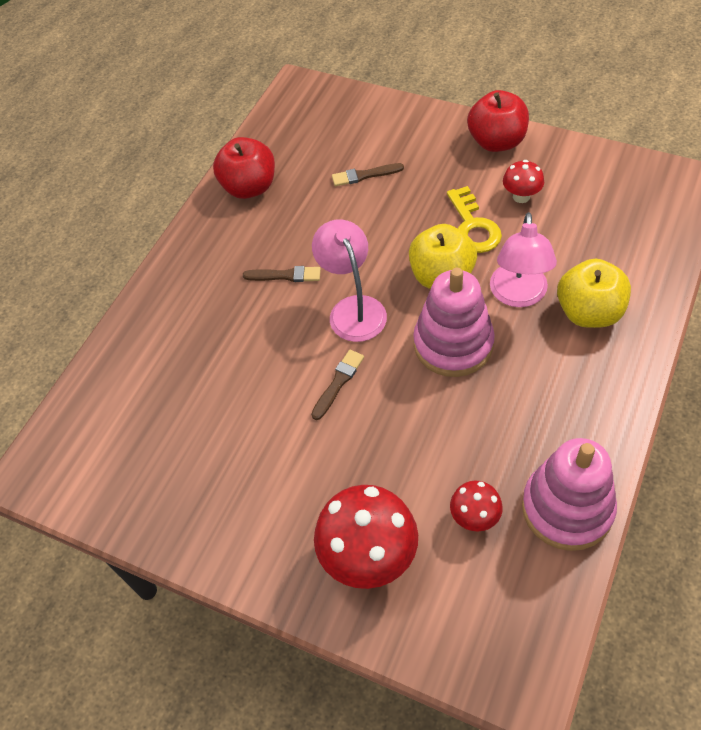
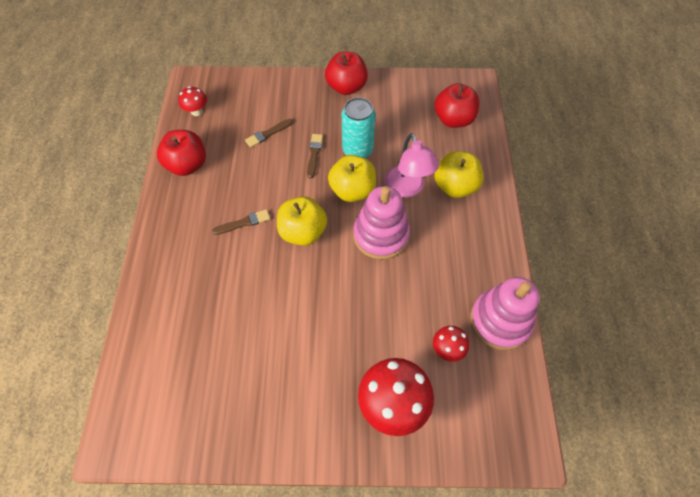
camera: 30 degrees left, 5 degrees up
(338, 383) = (316, 288): brown brush -> brown brush (314, 154)
(353, 309) = (303, 232): pink lamp -> yellow apple
(473, 227) = (357, 150): yellow key -> turquoise can
(521, 196) = (379, 120): red mushroom -> red mushroom (196, 111)
(631, 222) = (453, 119): none -> red apple

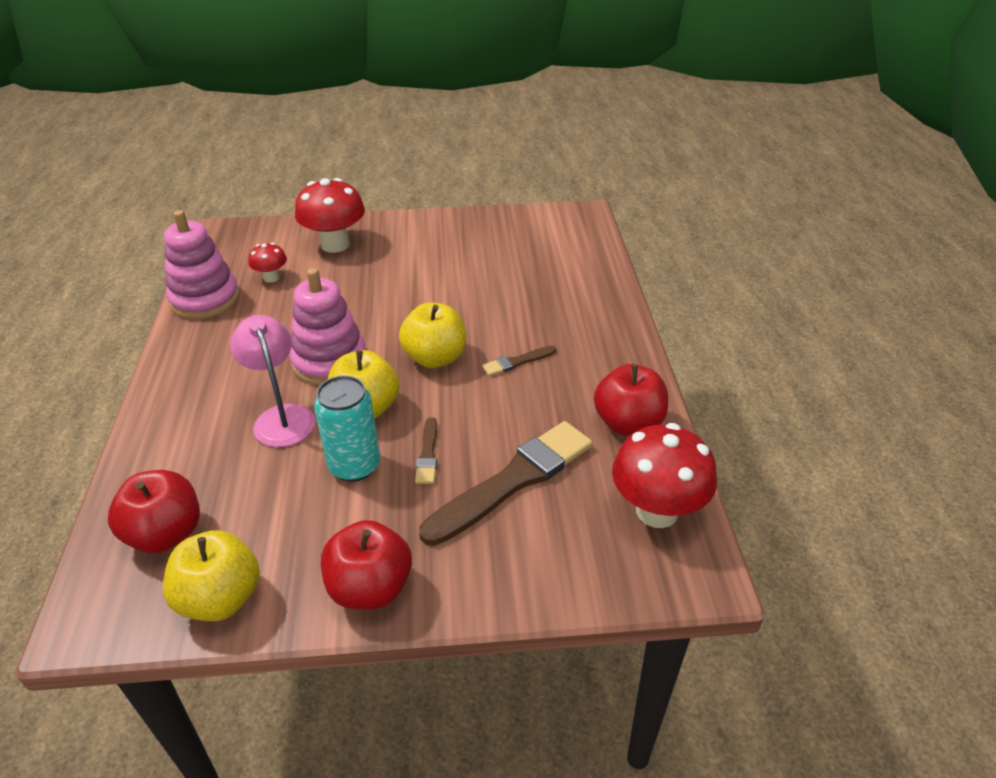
camera: 175 degrees right, 20 degrees down
(196, 111) = (657, 511): red mushroom -> red mushroom, size x1.92
(268, 134) = (513, 481): brown brush -> brown brush, size x2.22
(455, 186) = (206, 425): yellow apple -> yellow apple (220, 598)

